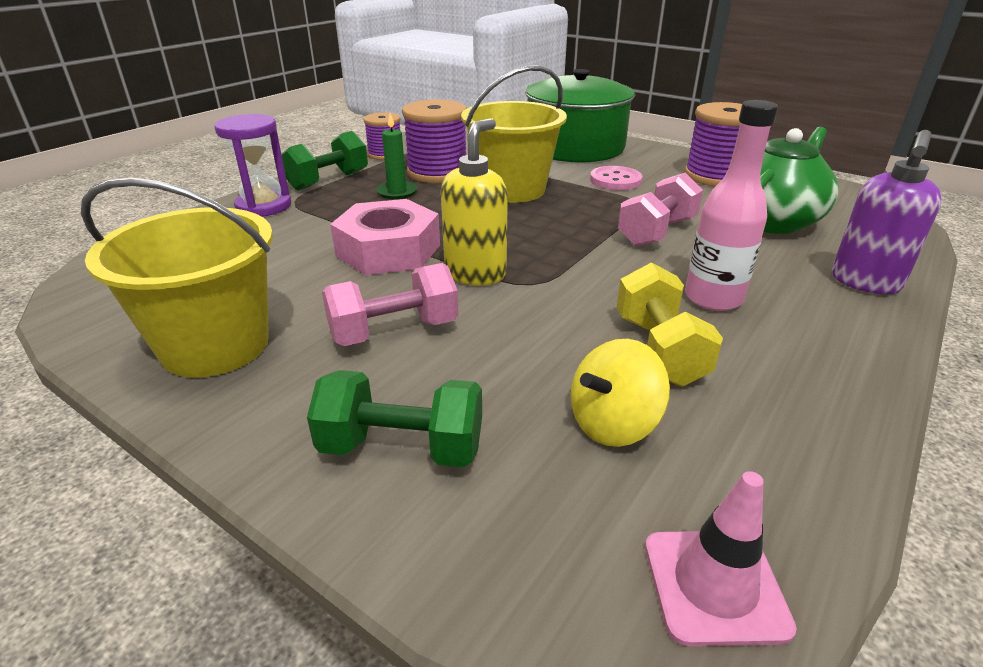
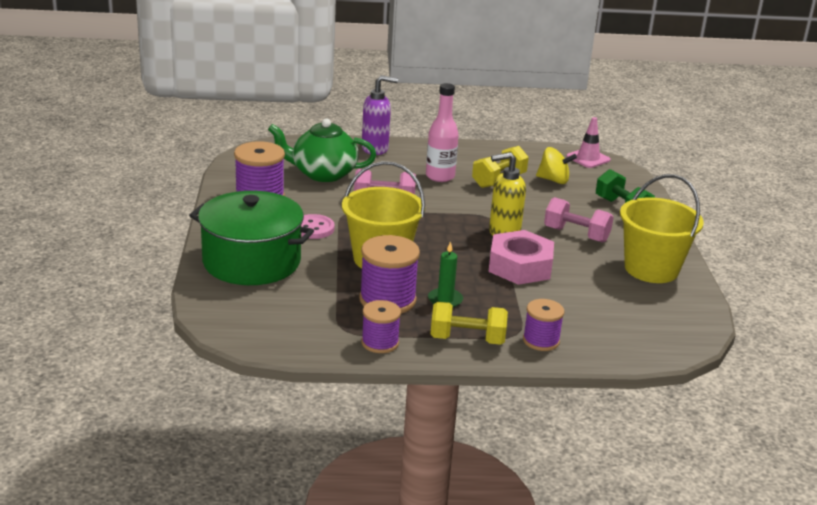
camera: 130 degrees left, 5 degrees down
(264, 206) = (541, 340): purple hourglass -> purple spool
(328, 181) = (467, 339): green dumbbell -> yellow dumbbell

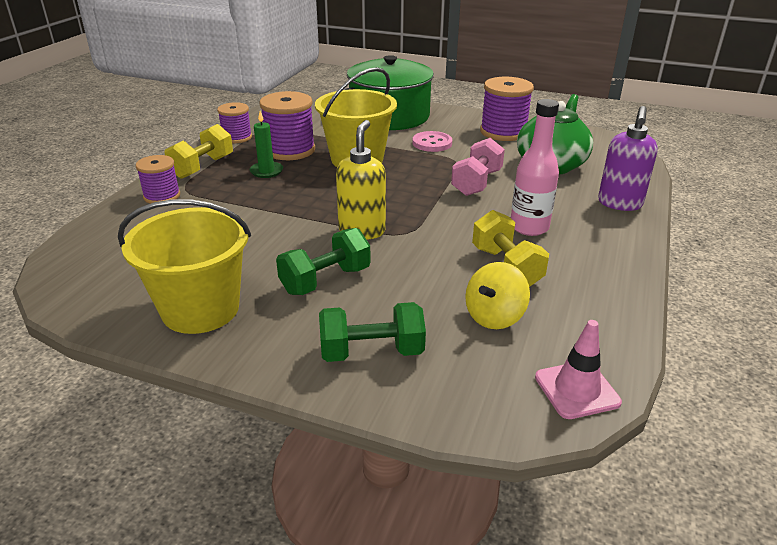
camera: 115 degrees right, 5 degrees up
(520, 266) = (287, 221): pink nut -> none
(576, 234) = (325, 280): pink dumbbell -> green dumbbell

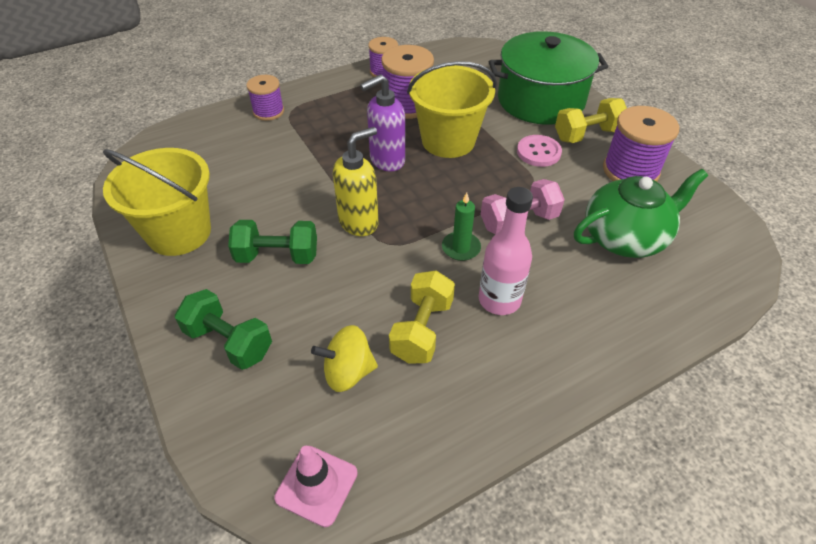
camera: 40 degrees right, 15 degrees up
(202, 167) = (325, 94): yellow dumbbell -> yellow dumbbell (587, 135)
(266, 171) = (363, 120): green candle -> green candle (461, 248)
(619, 204) = (631, 326): purple soap dispenser -> purple soap dispenser (386, 160)

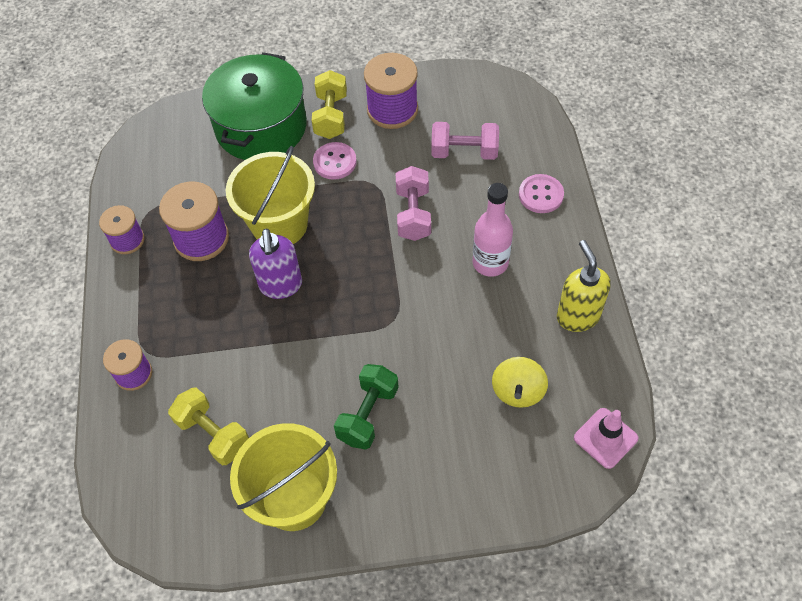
camera: 65 degrees left, 10 degrees up
(229, 342) = (453, 474): green dumbbell -> none
(359, 222) = (356, 335): yellow soap dispenser -> yellow soap dispenser (577, 316)
(422, 330) = (497, 326): yellow dumbbell -> yellow dumbbell (213, 434)
(461, 248) = (424, 267): green candle -> none
(621, 321) = (541, 195): none -> pink button
(625, 238) = (464, 152): green teapot -> pink dumbbell

